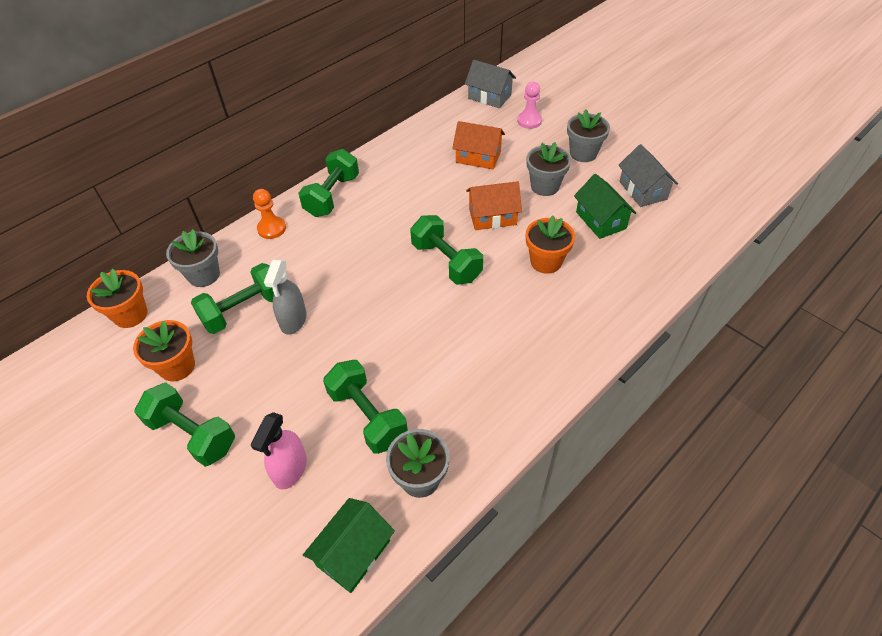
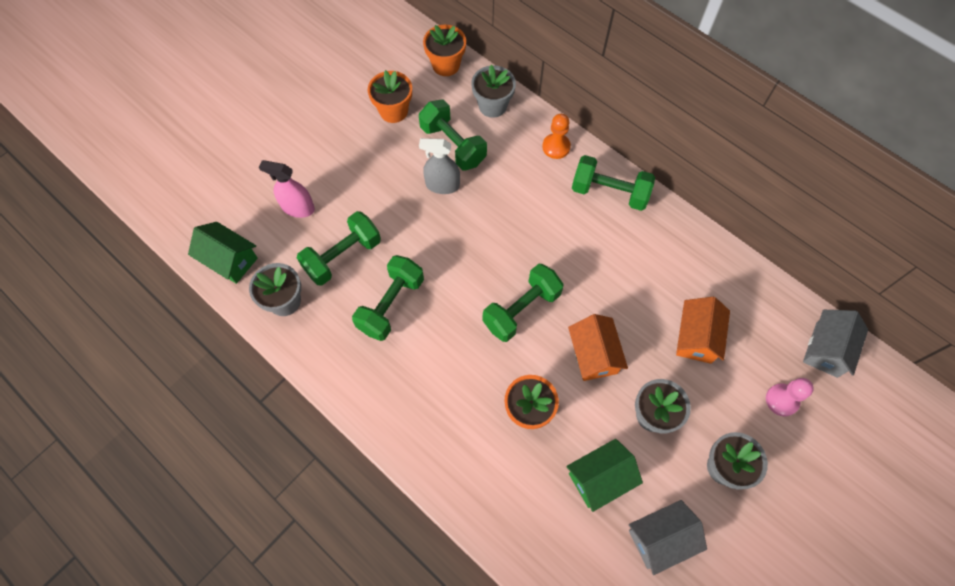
camera: 85 degrees right, 15 degrees up
(192, 434) = (331, 137): green dumbbell -> green dumbbell (391, 305)

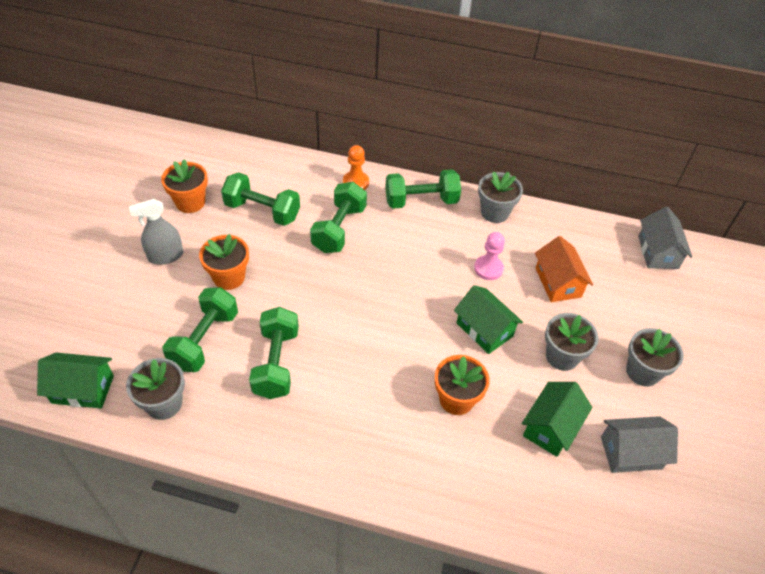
camera: 30 degrees left, 15 degrees down
(298, 208) = (135, 315): pink spray bottle -> none
(442, 185) = (270, 246): grey spray bottle -> grey spray bottle (165, 256)
(446, 65) = (220, 152): orange flower pot -> orange flower pot (229, 277)
(492, 106) = (281, 169): grey flower pot -> grey flower pot (494, 212)
(521, 309) = (401, 319): green dumbbell -> green dumbbell (339, 229)
(593, 355) = (484, 329): orange house -> green house
(660, 538) = (631, 452): grey house -> grey house turned 45 degrees clockwise
(782, 400) = (651, 302): pink pawn -> pink pawn (488, 268)

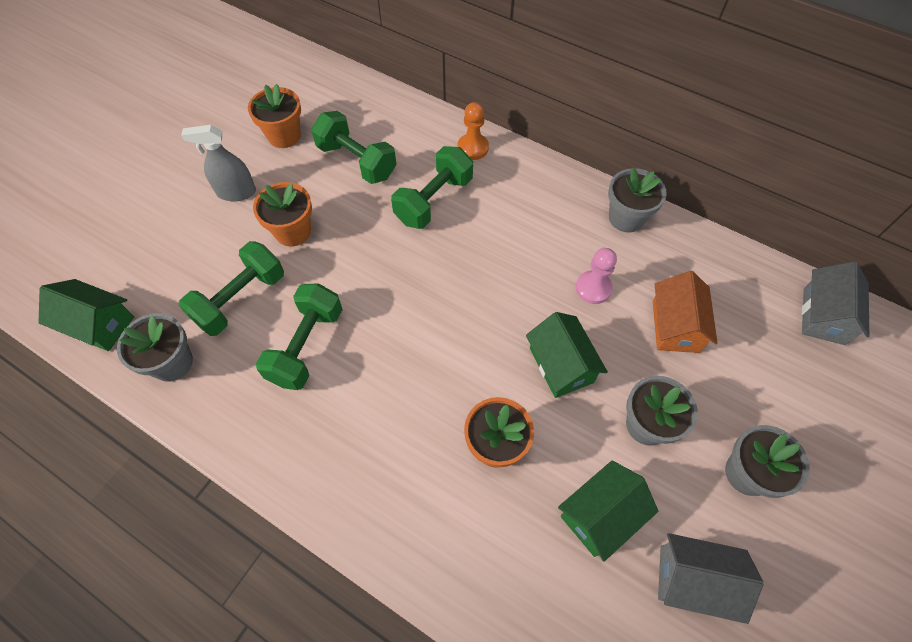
camera: 20 degrees right, 10 degrees up
(421, 201) = (541, 185): green dumbbell -> none

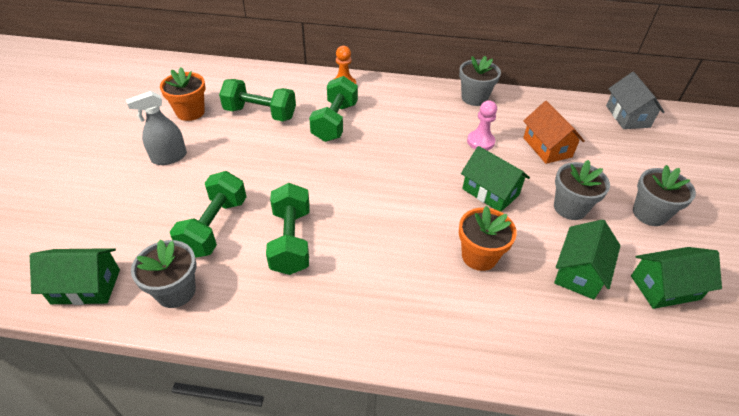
camera: 25 degrees left, 15 degrees down
(293, 232) = (234, 170): orange flower pot -> none
(693, 579) = (665, 287): grey house -> green house

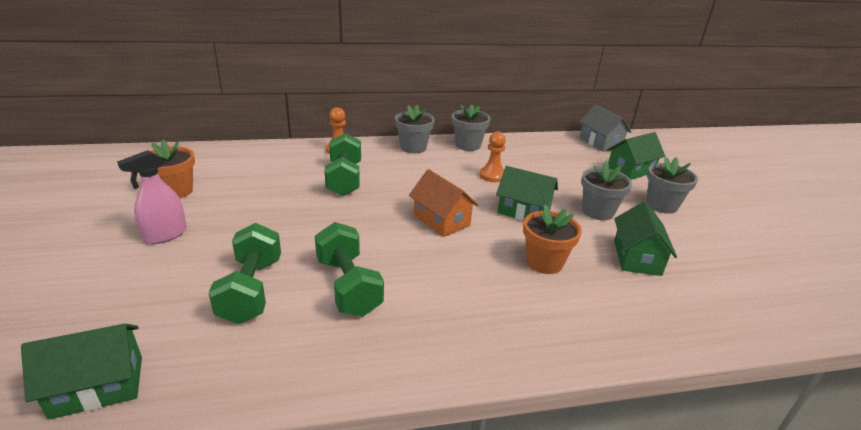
camera: 20 degrees left, 15 degrees down
(169, 157) = (165, 235): grey spray bottle -> pink spray bottle
(176, 291) = (229, 364): grey flower pot -> grey flower pot (413, 147)
(260, 113) = (259, 182): green dumbbell -> none
(480, 142) = (492, 175): pink pawn -> orange pawn
(547, 147) = (551, 172): orange house -> orange house (441, 220)
(665, 287) = (709, 255): green house -> green house (630, 170)

